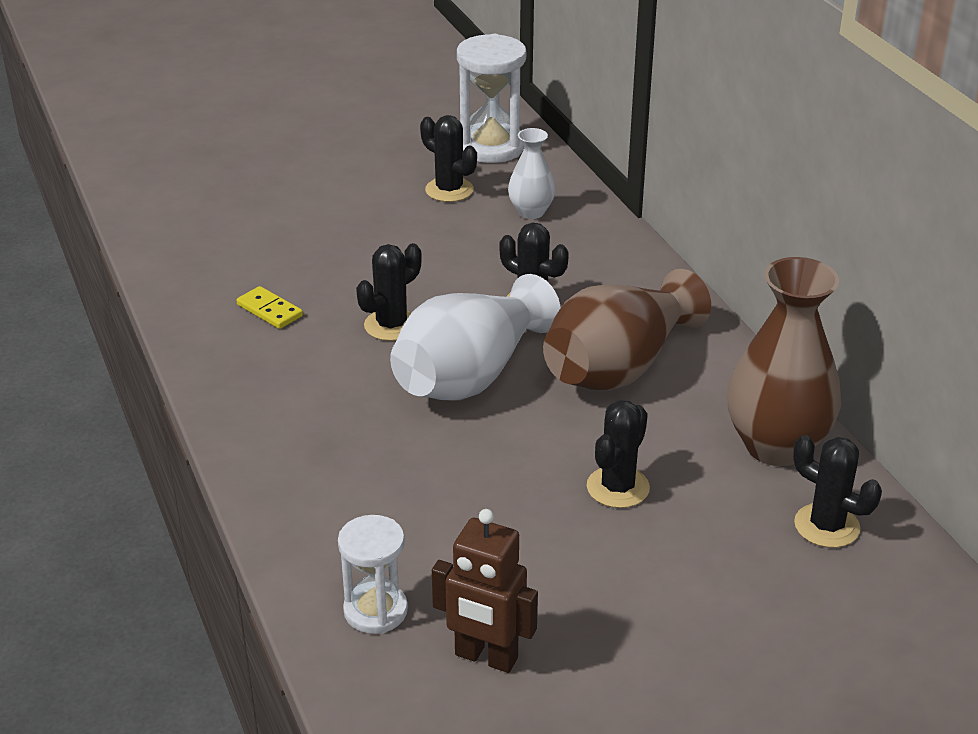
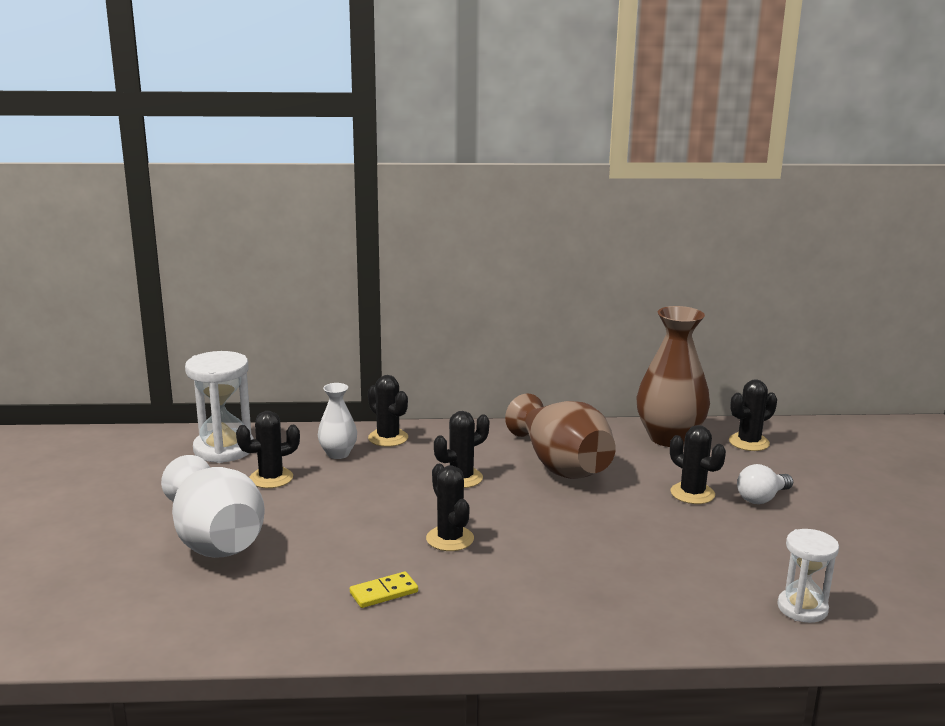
camera: 70 degrees left, 15 degrees down
(471, 375) = (539, 519): white vase -> white vase (215, 539)
(486, 657) = (855, 574): brown robot -> none
(594, 232) = (388, 438): none -> black cactus
(649, 554) = (762, 498): none -> white light bulb

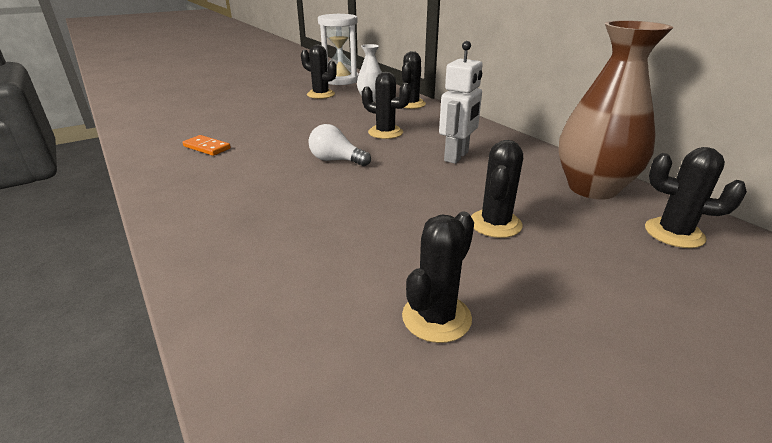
camera: 60 degrees right, 10 degrees up
(215, 539) = (240, 101): white vase -> none
(384, 592) = (207, 147): yellow domino -> orange domino
(450, 539) = (294, 148): black cactus -> black cactus (436, 317)
(561, 465) = (457, 157): brown vase -> white robot
(762, 498) = (550, 270): white light bulb -> white light bulb (336, 160)
(802, 608) = (304, 359): white hourglass -> none

